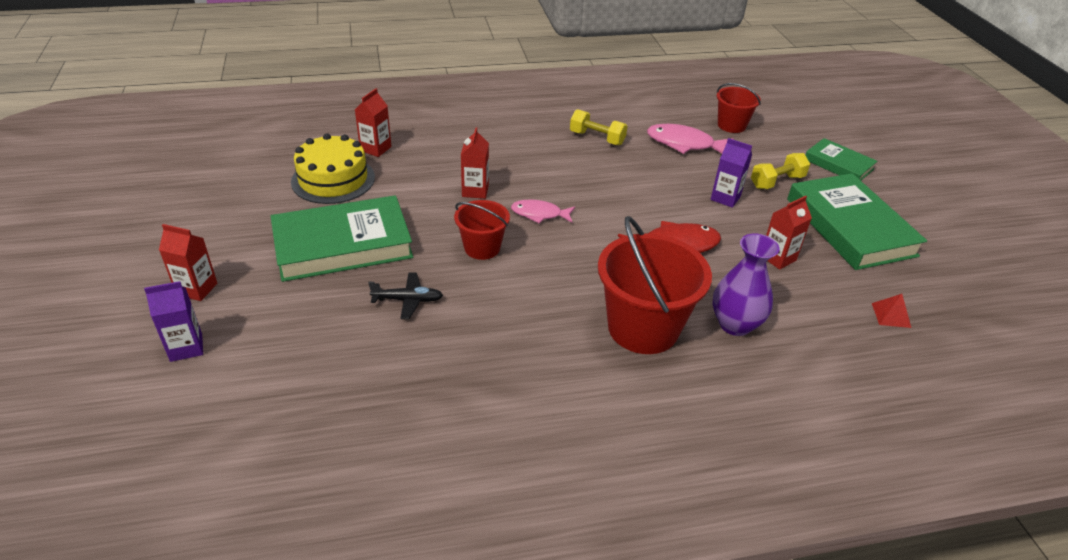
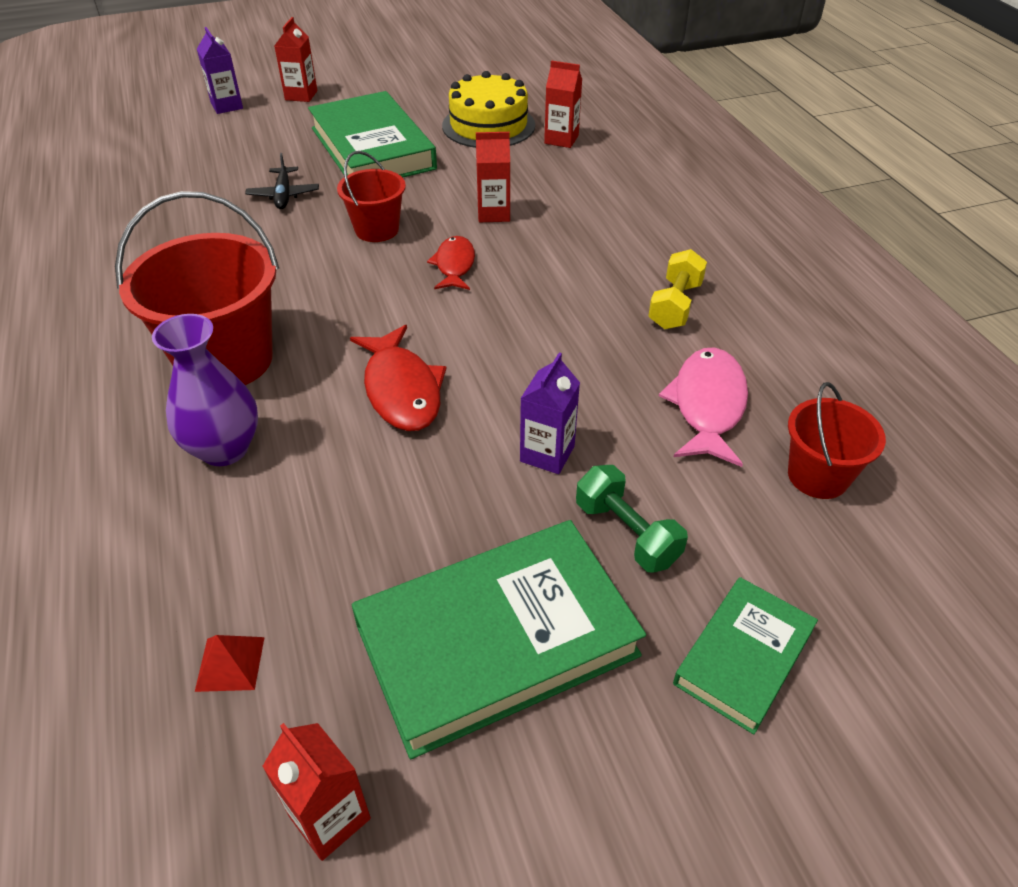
camera: 85 degrees right, 5 degrees up
(539, 214) = (454, 265): pink fish -> red fish
(777, 182) = (626, 533): yellow dumbbell -> green dumbbell
(778, 258) = (383, 512): red carton -> red carton (329, 817)

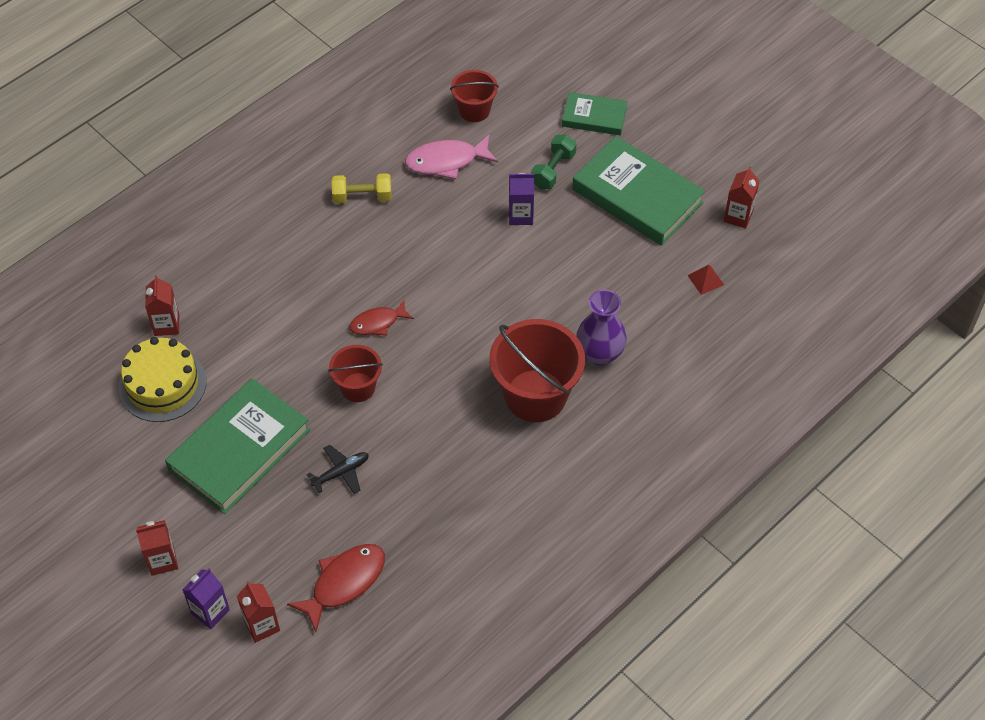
camera: 115 degrees left, 10 degrees up
(402, 390) = (510, 297): red fish -> red fish (344, 582)
(493, 213) = (302, 326): red carton -> red carton (262, 625)

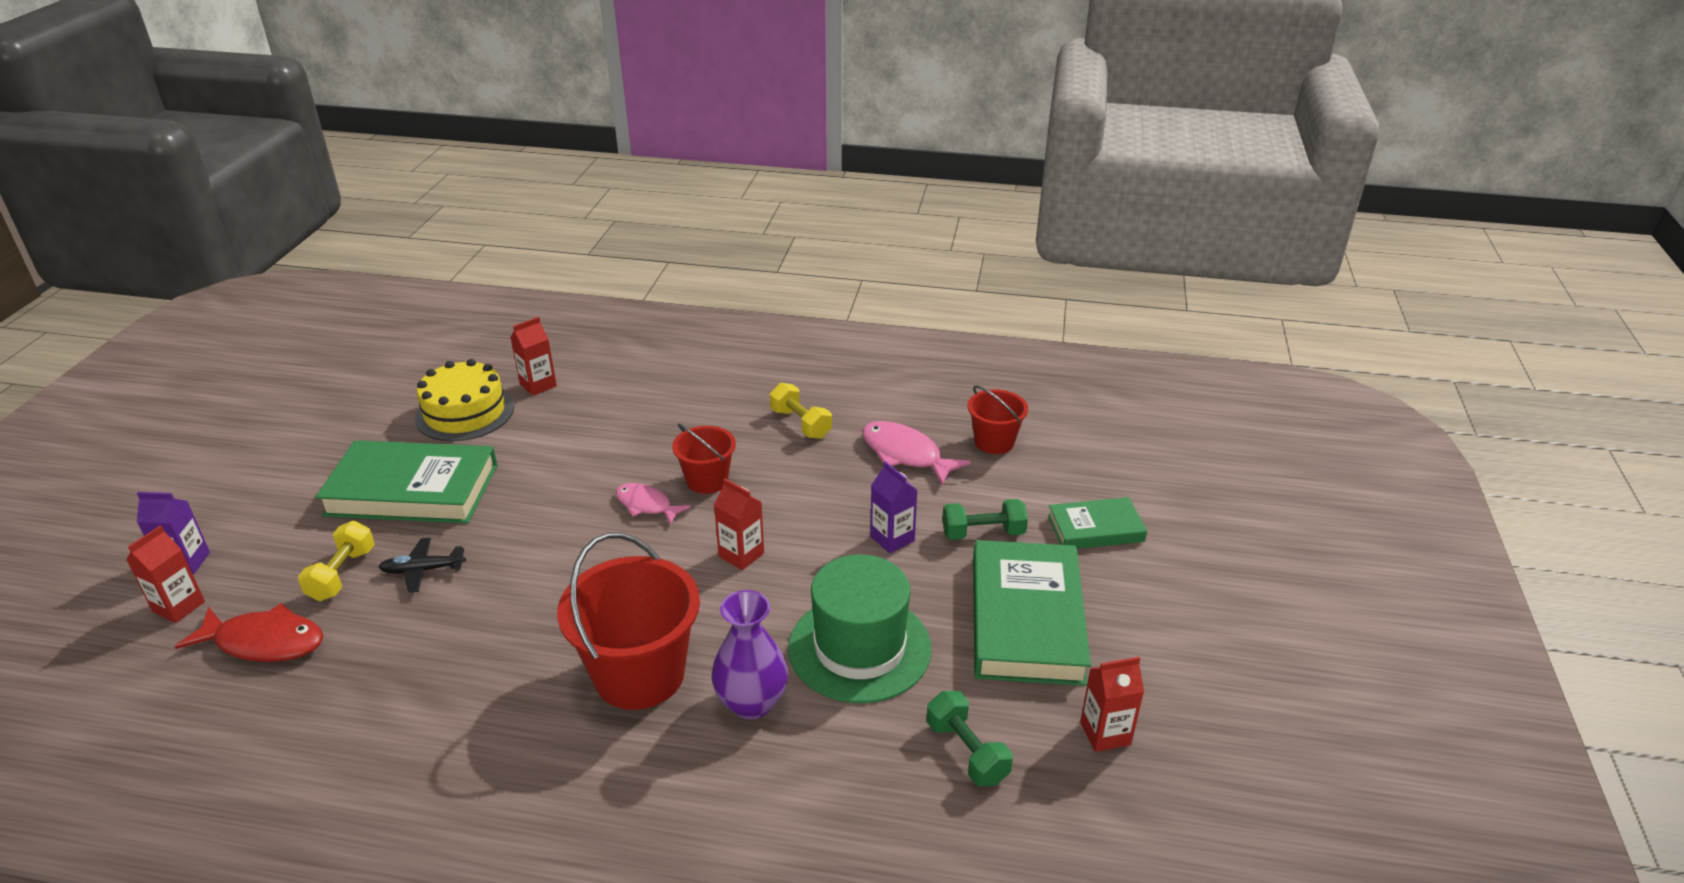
camera: 55 degrees right, 20 degrees down
(162, 560) = (243, 504): red carton -> red carton (741, 555)
(306, 520) = (342, 574): none -> yellow dumbbell
(341, 472) = (423, 570): black plane -> black plane turned 150 degrees clockwise
(358, 387) = (549, 530): red bucket -> red bucket (707, 480)
(377, 323) = (646, 505): red fish -> pink fish
(594, 117) = (1095, 529): green book -> green book turned 75 degrees counterclockwise
(598, 283) = (859, 648): none -> green hat
(705, 280) = (966, 752): red pyramid -> green dumbbell

